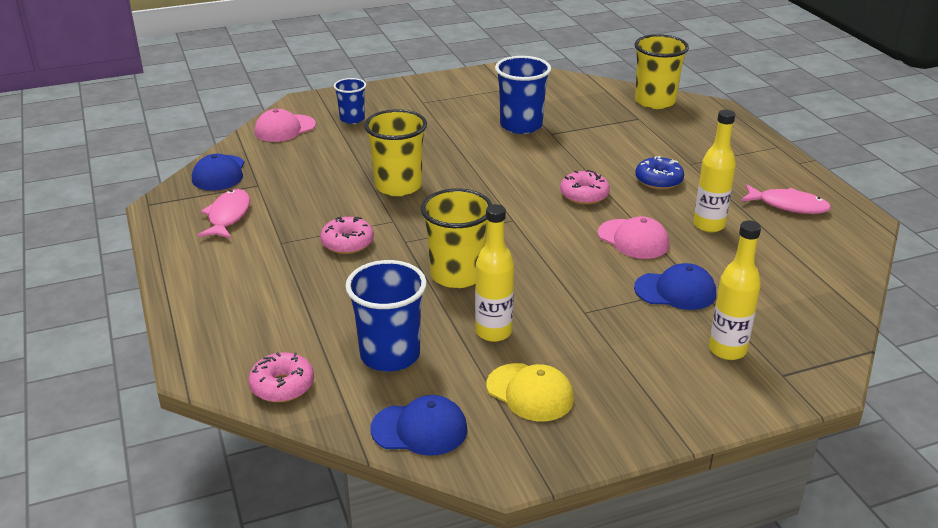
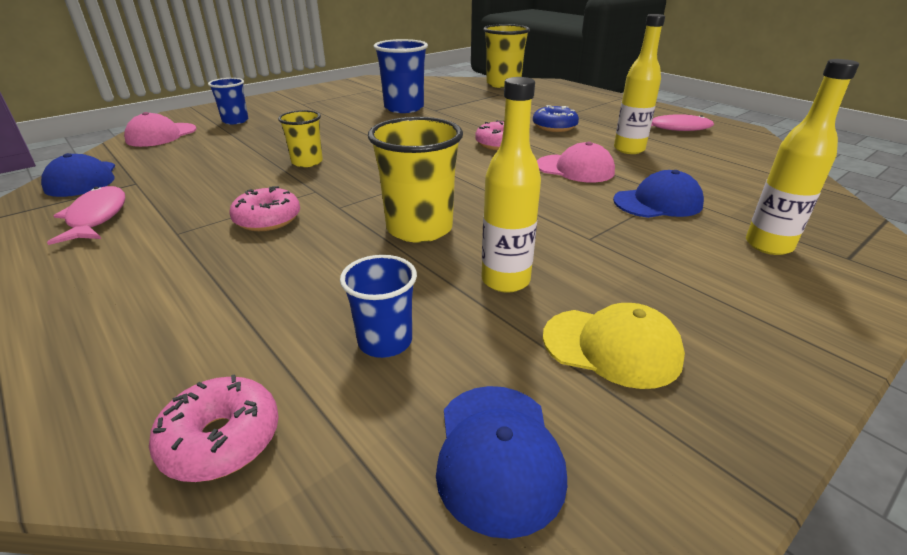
camera: 20 degrees left, 0 degrees up
(390, 355) = (385, 341): blue cup -> blue cup, size x0.60
(398, 186) = (307, 162): yellow cup -> yellow cup, size x0.60
(420, 429) = (498, 455): blue cap -> blue cap turned 105 degrees clockwise

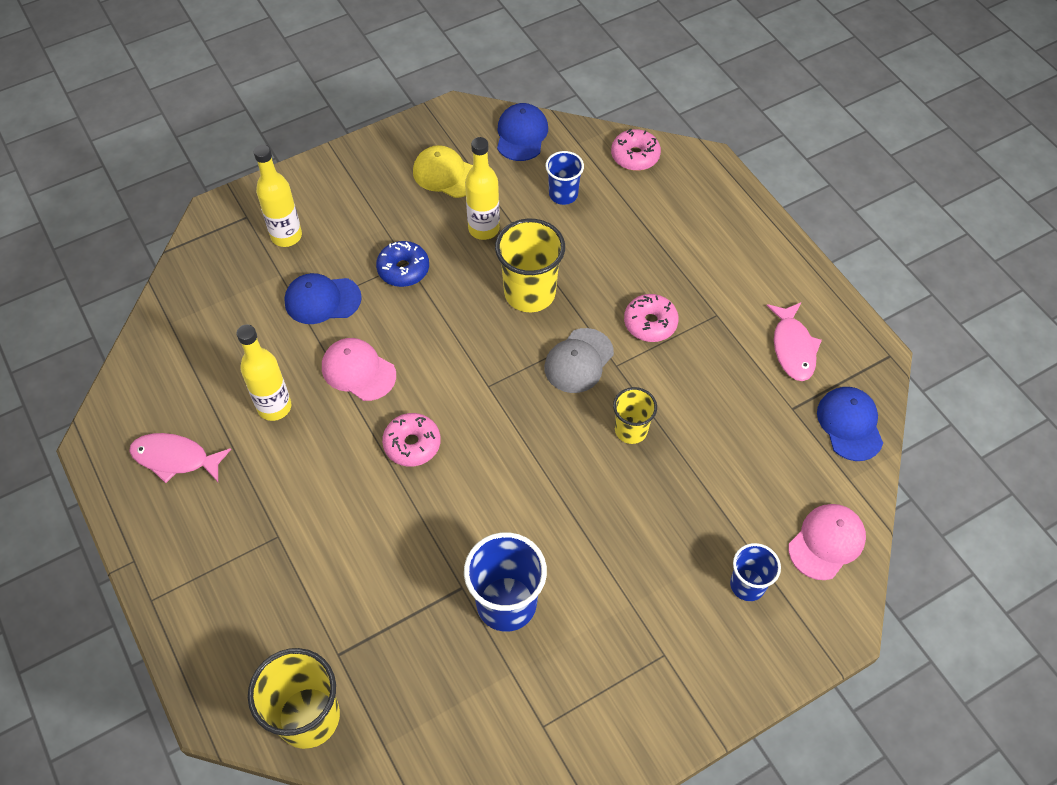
camera: 170 degrees left, 25 degrees up
(356, 190) = (578, 361): none -> grey cap
(554, 127) = (322, 489): blue donut -> blue donut (403, 269)

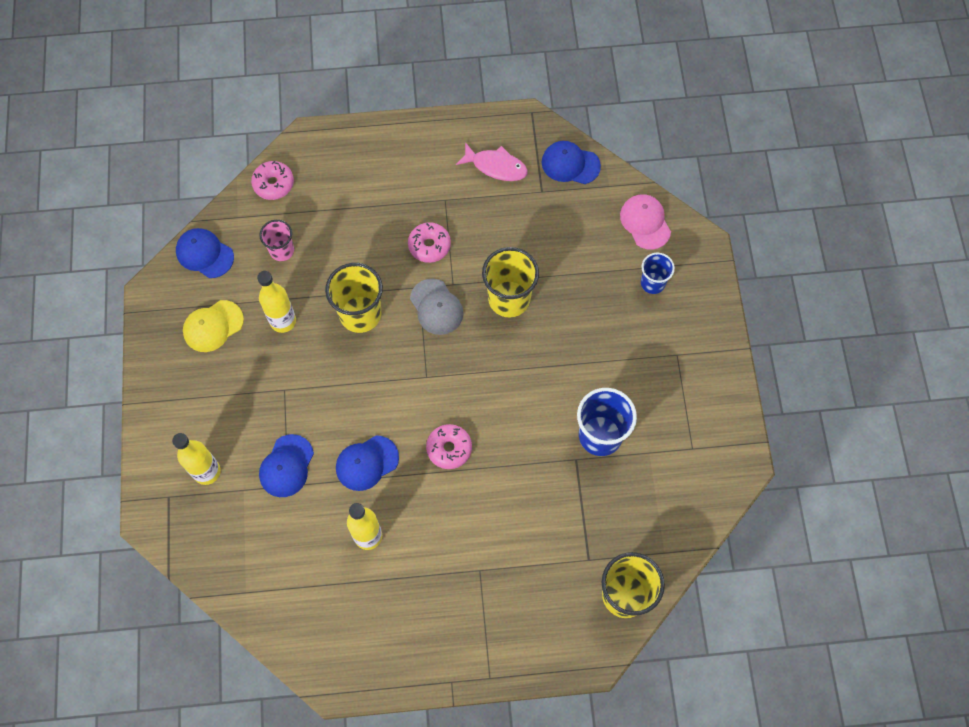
camera: 65 degrees left, 10 degrees up
(175, 458) = (377, 625): pink fish -> none
(358, 371) = (366, 463): pink cap -> blue cap
(403, 269) = (289, 395): blue donut -> none
(563, 194) = (282, 250): blue cup -> pink cup
(631, 430) = (509, 299): yellow cup -> yellow cup, size x1.68

